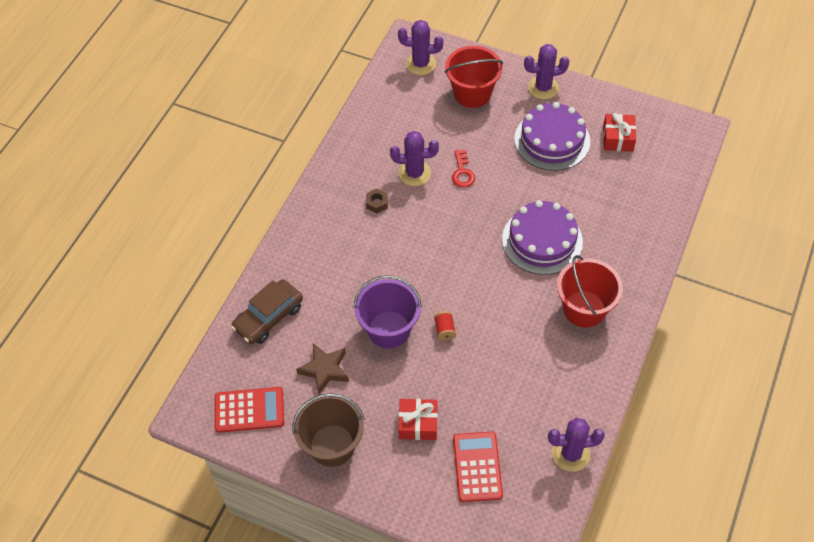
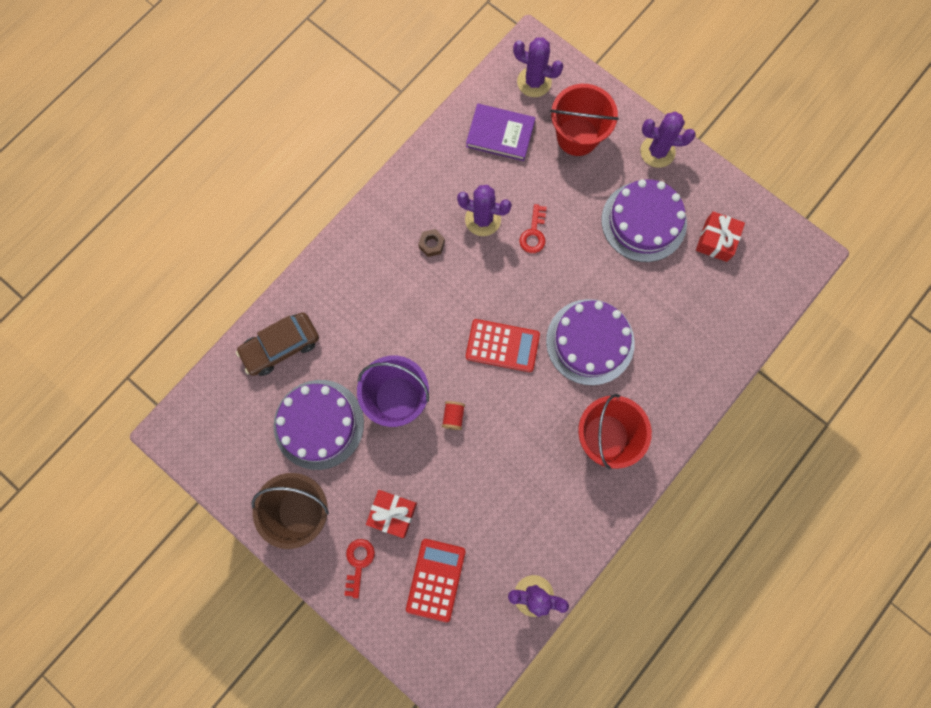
camera: 15 degrees right, 20 degrees up
(249, 410) = (232, 446): red calculator -> red calculator (502, 346)
(324, 370) = (319, 424): brown star -> purple cake
(401, 474) = (358, 563): none -> red key
(406, 107) = (500, 134): none -> purple book

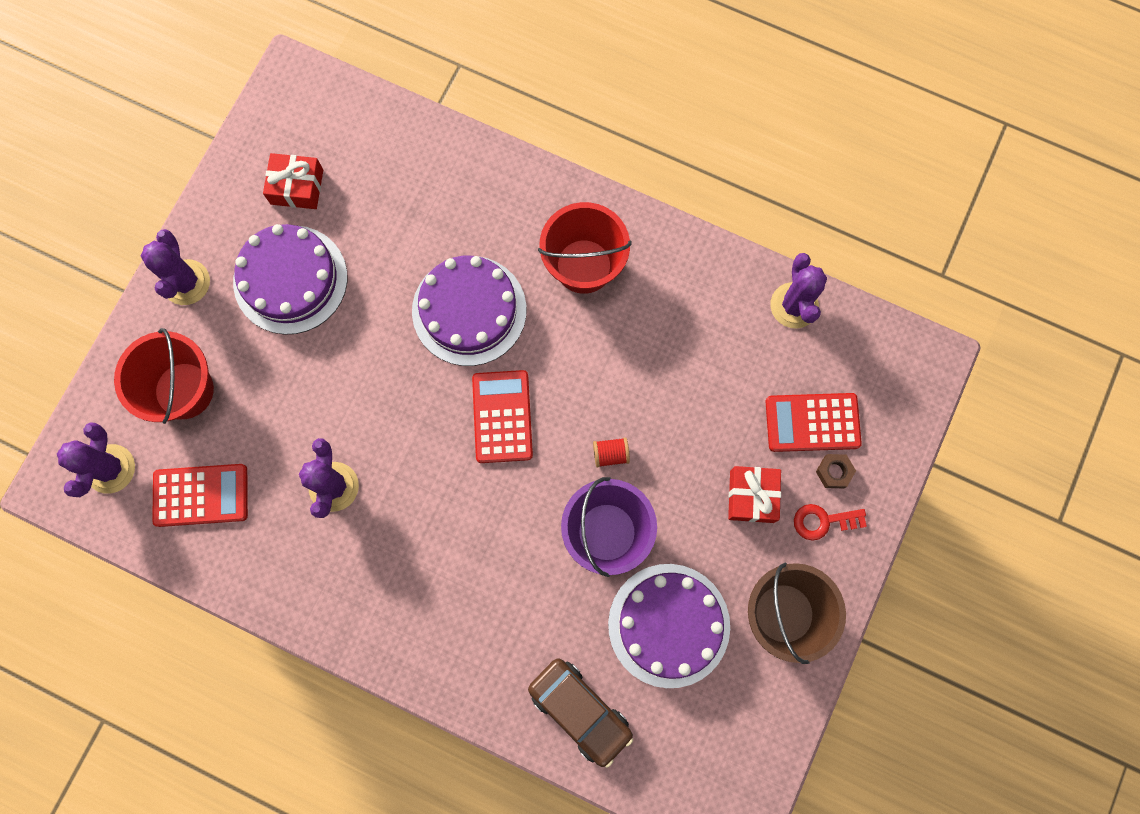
camera: 105 degrees left, 0 degrees up
(431, 244) = (385, 546): brown nut -> brown nut (834, 472)
(500, 134) = (201, 495): purple book -> red calculator
(534, 233) = (338, 414): red key -> none

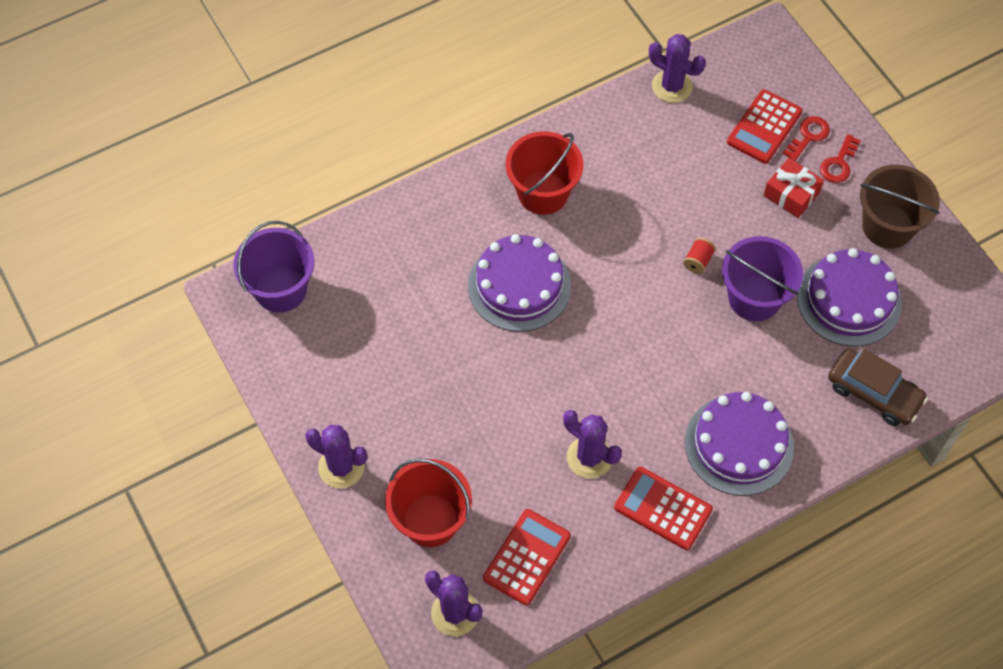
camera: 55 degrees left, 15 degrees down
(290, 279) = (398, 391): purple cake -> purple cake (739, 444)
(297, 187) = (325, 343): red gift -> none
(324, 113) = (280, 289): none -> purple bucket
(502, 416) = (618, 312): red calculator -> red calculator (663, 508)
(580, 710) = (874, 393): brown car -> brown car turned 45 degrees clockwise
(834, 472) = (808, 136): brown nut -> red key

